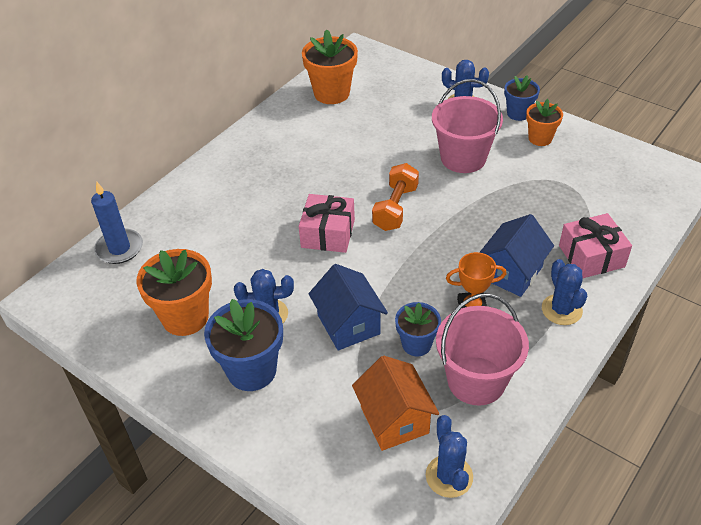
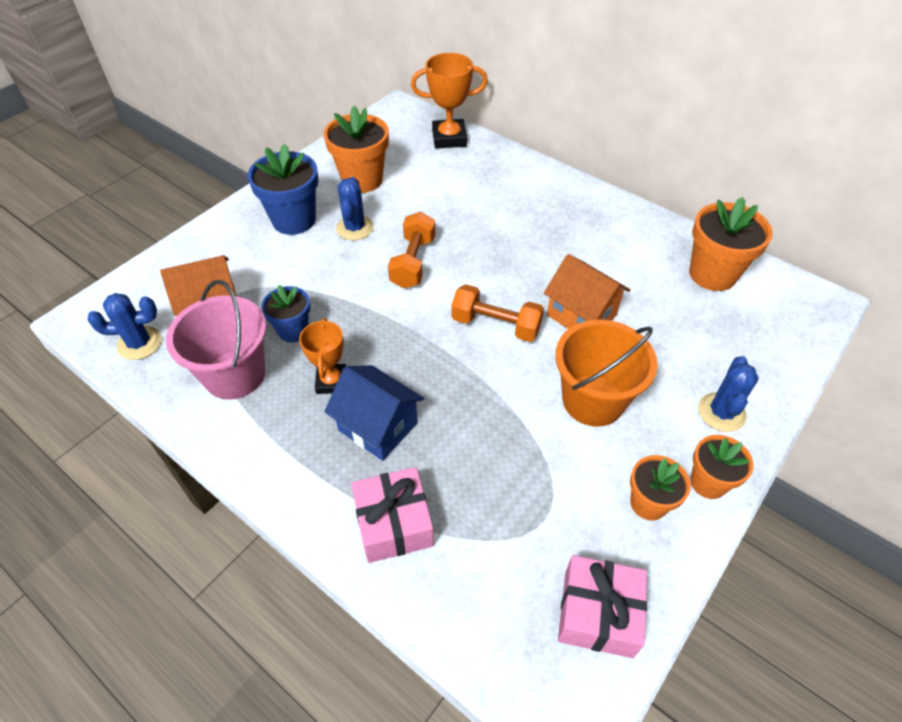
camera: 90 degrees right, 5 degrees up
(119, 248) = (449, 138): blue candle -> orange trophy
(320, 265) = (413, 262): none -> orange dumbbell
(328, 233) = (458, 268): pink gift -> pink gift (598, 613)
(348, 324) = (330, 281): blue house -> none
(380, 161) = (581, 315): none -> orange house
(463, 158) = (593, 400): pink bucket -> orange bucket
(518, 113) = (708, 482): blue flower pot -> orange flower pot
(561, 310) = (310, 470): blue cactus -> none

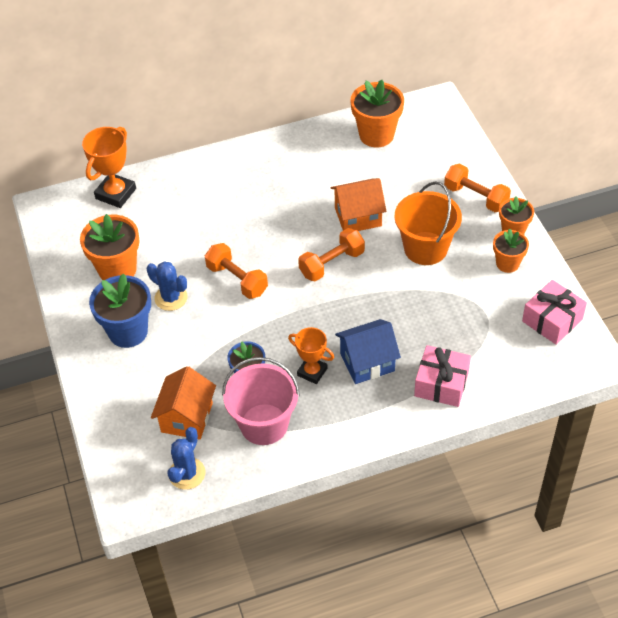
camera: 55 degrees left, 0 degrees up
(721, 412) = (476, 197): blue cactus -> orange dumbbell

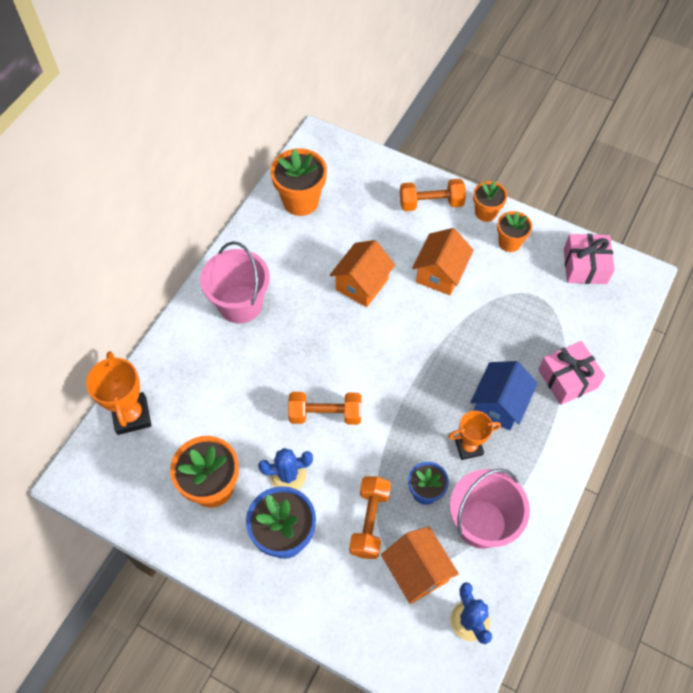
camera: 45 degrees left, 10 degrees up
(258, 174) = (240, 304): none -> pink bucket
(332, 264) = (385, 341): orange dumbbell -> orange dumbbell (369, 522)
(425, 248) = (440, 274): orange bucket -> orange house

